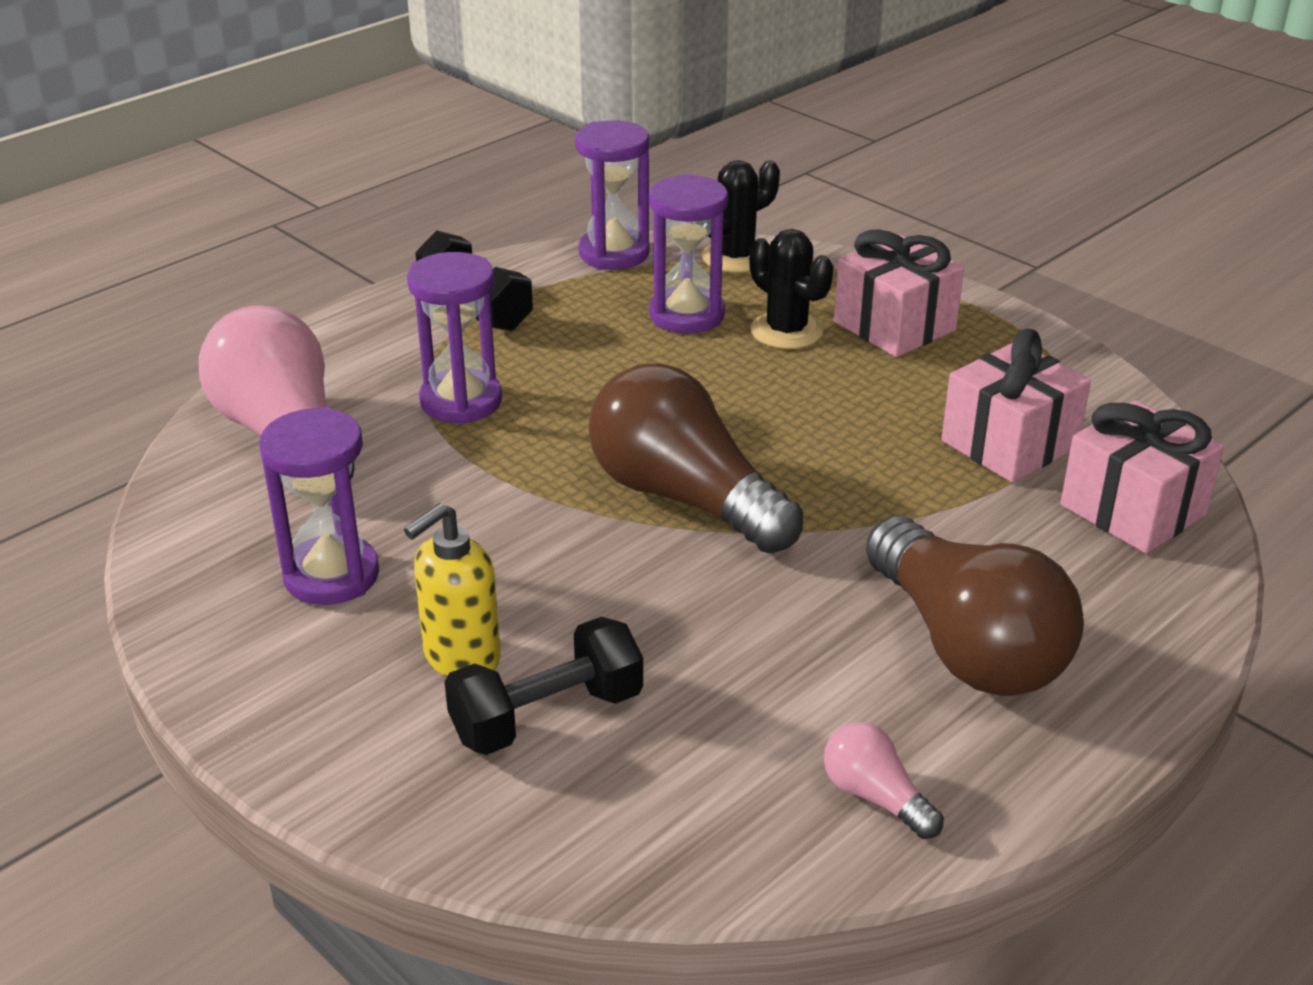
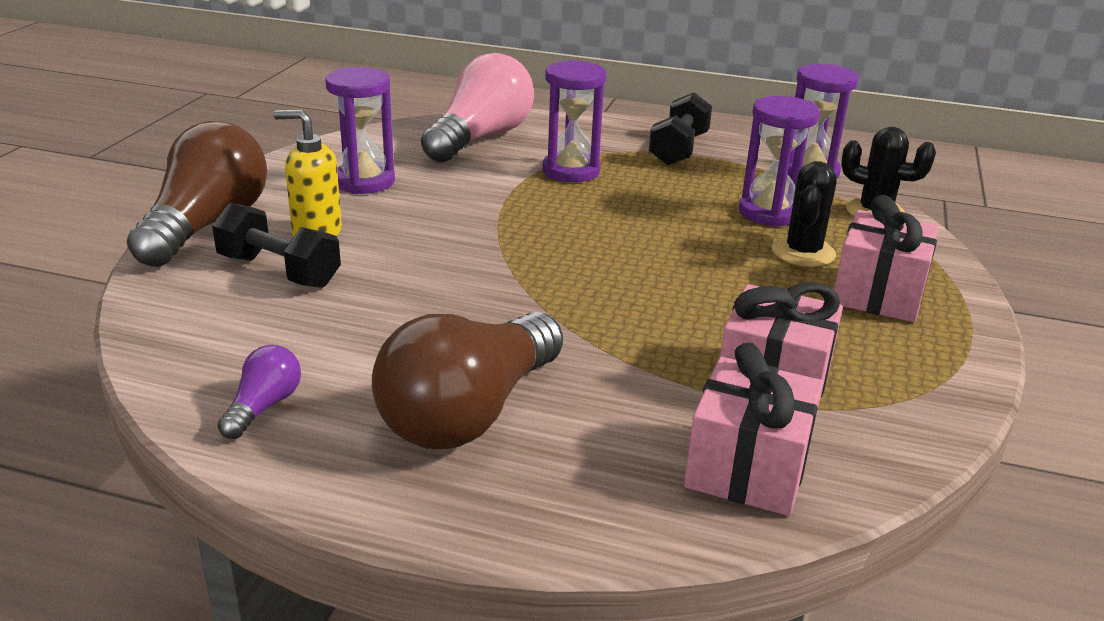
camera: 60 degrees right, 5 degrees down
(684, 498) = (544, 262): brown light bulb -> brown light bulb (207, 225)
(875, 797) = (264, 407): pink light bulb -> purple light bulb

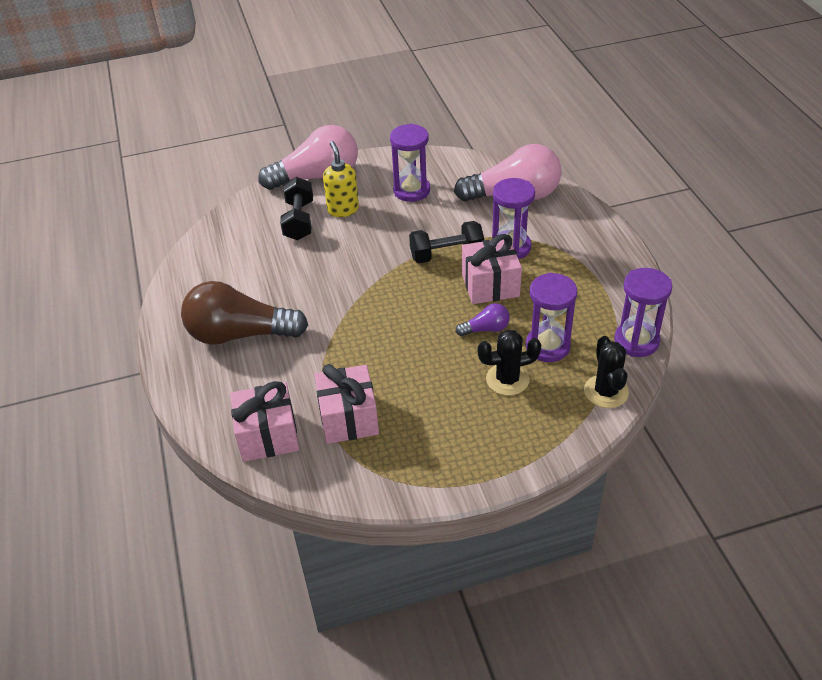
camera: 60 degrees right, 15 degrees up
(207, 225) = (317, 177): brown light bulb -> pink light bulb
(264, 407) = (199, 279): purple light bulb -> purple light bulb (486, 329)
(678, 150) = (598, 272): black dumbbell -> black dumbbell (446, 254)
(878, 294) = (486, 428): pink gift -> pink gift (490, 285)

